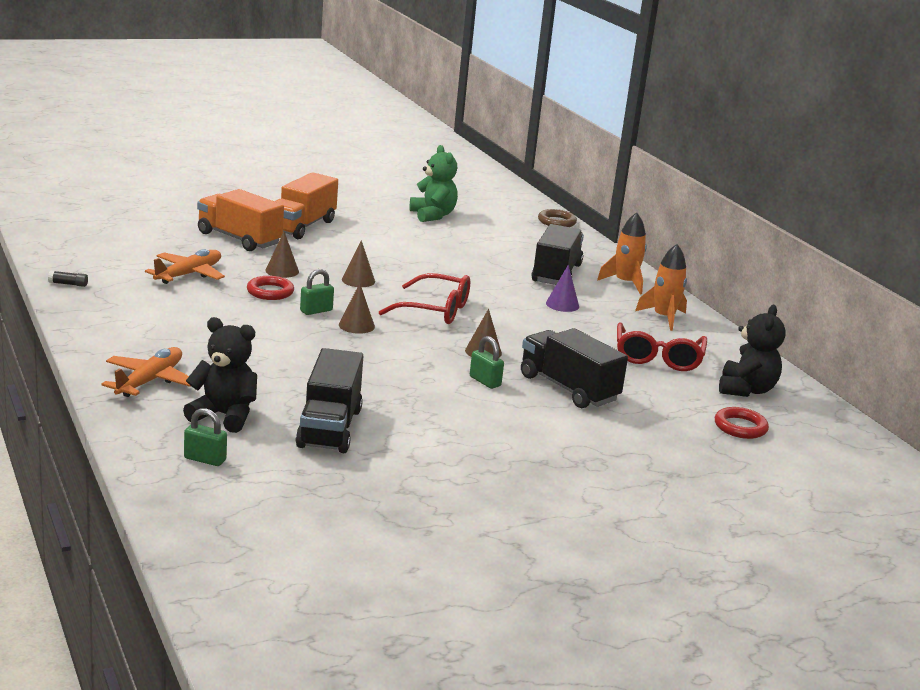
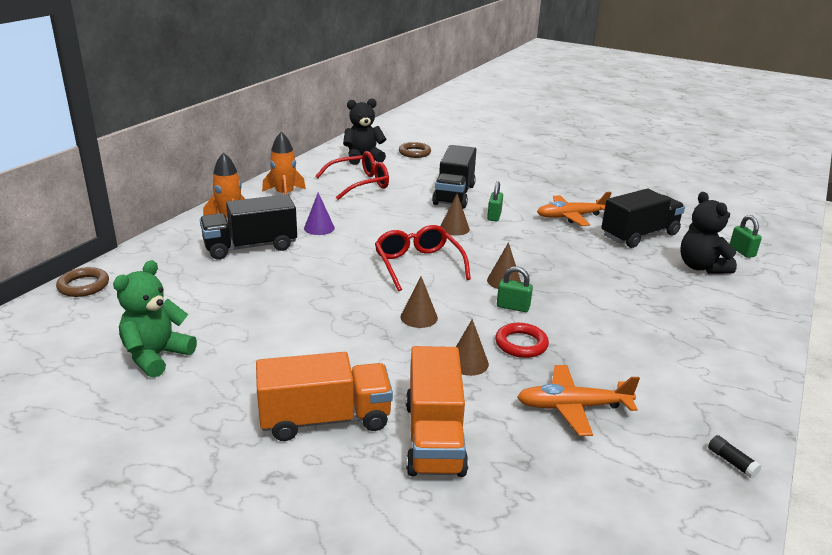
camera: 125 degrees left, 5 degrees up
(149, 381) = (734, 311): orange plane -> orange plane (571, 216)
(740, 427) = (414, 153): red ring -> brown ring

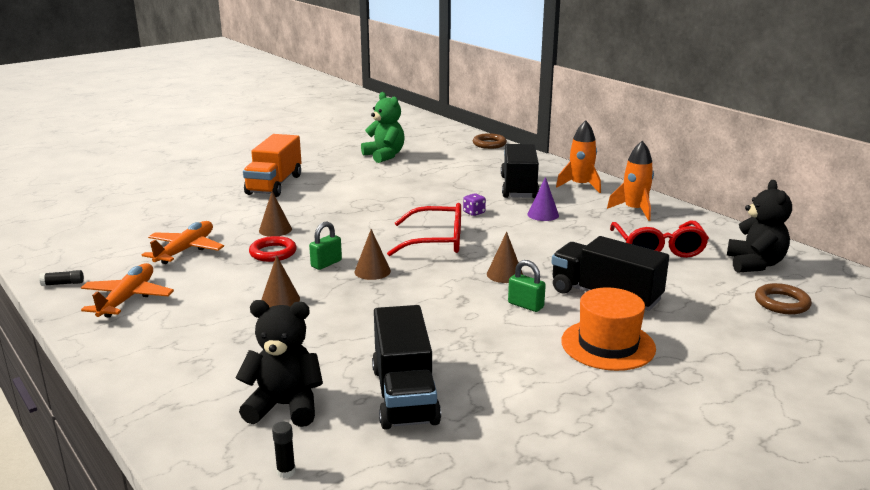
camera: 115 degrees right, 5 degrees down
(335, 259) = (474, 212): none -> purple dice
(419, 317) = (351, 226): brown cone -> brown cone (280, 300)
(434, 437) = (221, 206): orange truck -> none
(516, 190) = (608, 345): none -> orange hat
(571, 216) = (495, 360): orange plane -> orange plane (127, 299)
(742, 251) = (286, 472): green padlock -> black glue stick

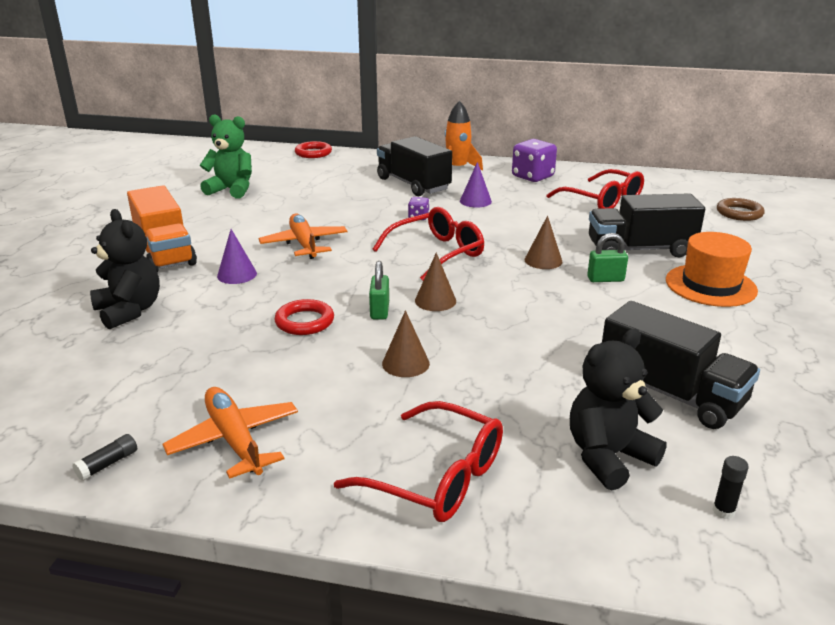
camera: 40 degrees left, 5 degrees up
(177, 365) = (437, 477): none -> red glasses
(185, 250) = (197, 358): orange plane -> orange plane (304, 244)
(275, 230) = (260, 298): brown cone -> none
(289, 211) = (237, 274): none -> purple cone
(489, 144) = (313, 153): brown ring -> red ring
(634, 210) = (532, 177): orange rocket -> purple dice
(755, 264) = (676, 192): black teddy bear -> black teddy bear (129, 311)

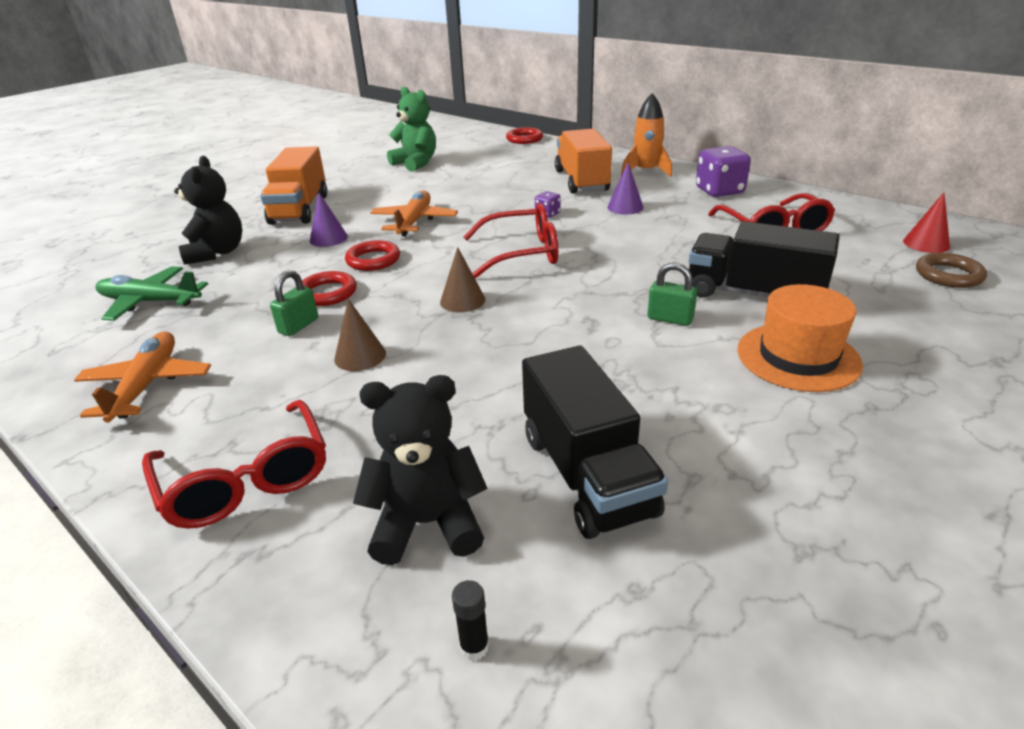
camera: 30 degrees right, 5 degrees up
(108, 464) = (48, 376): black glue stick -> none
(123, 371) = (151, 302): none -> green plane
(310, 285) = (373, 260): none -> red ring
(379, 311) = (401, 298): green padlock -> green padlock (298, 326)
(413, 184) = (581, 181): black truck -> orange truck
(543, 260) = (623, 283): brown cone -> none
(706, 194) = (926, 244): none -> red cone

